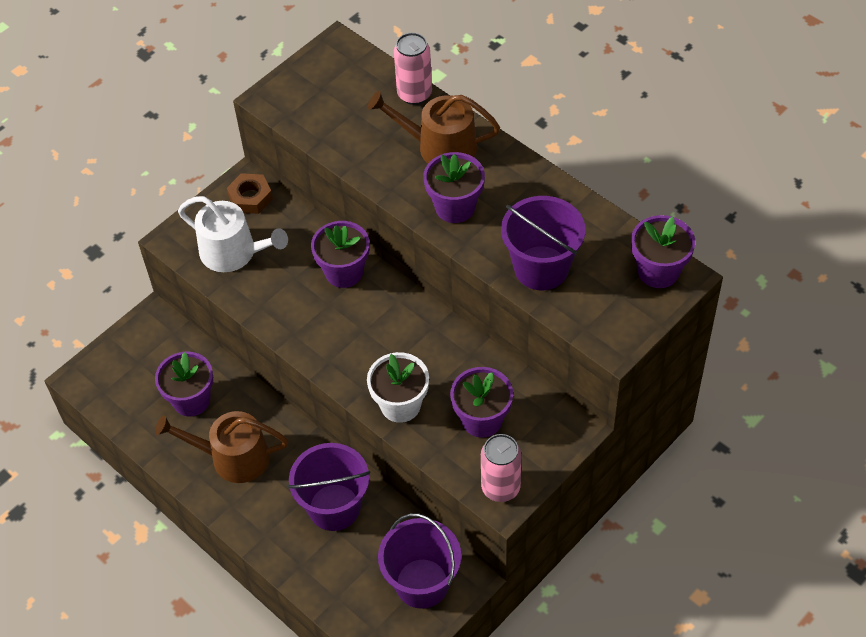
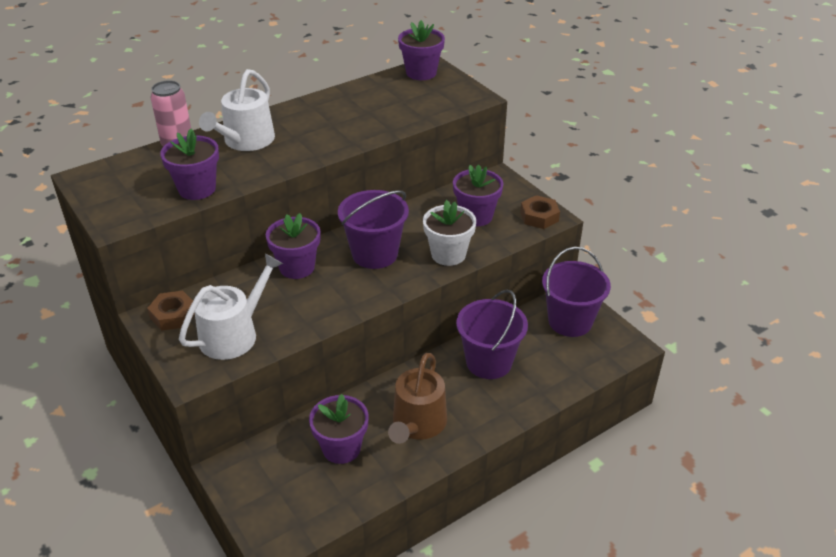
camera: 80 degrees left, 15 degrees down
(439, 147) = (245, 141): brown watering can -> white watering can
(455, 207) = (314, 142): purple flower pot -> purple flower pot (197, 189)
(500, 488) = (539, 217): pink can -> brown nut
(541, 268) = (395, 115): purple bucket -> purple bucket (375, 254)

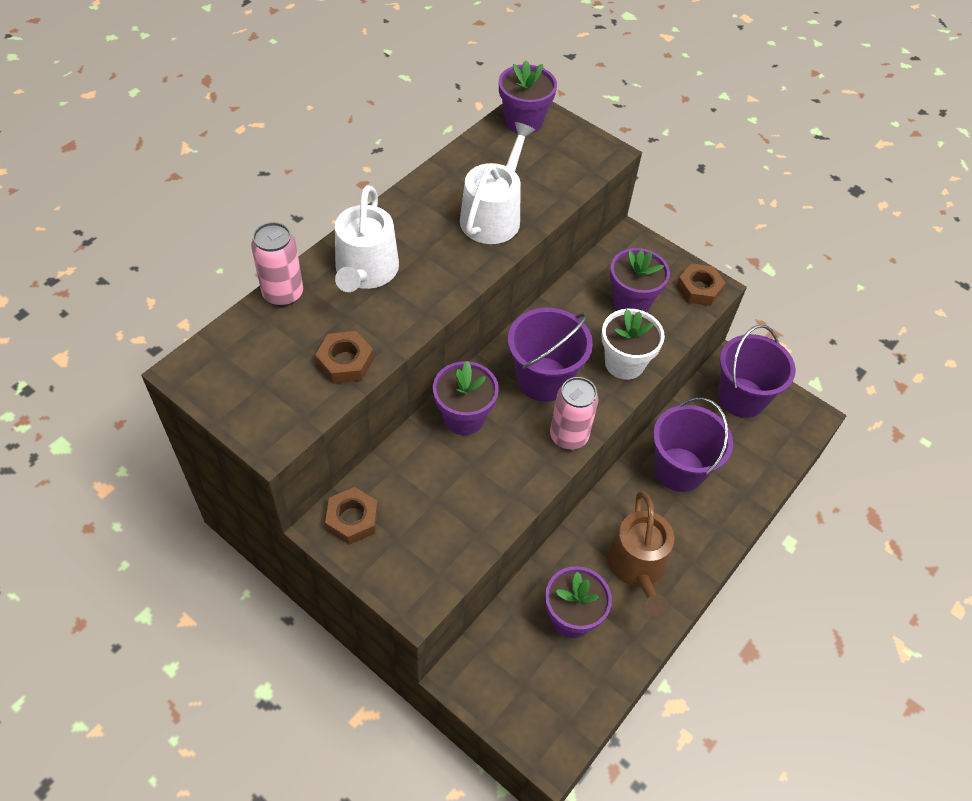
camera: 20 degrees left, 15 degrees up
(197, 189) = (345, 362): purple flower pot -> brown nut
(234, 334) = (437, 530): white watering can -> white watering can (493, 215)
(375, 294) = (568, 436): none -> pink can

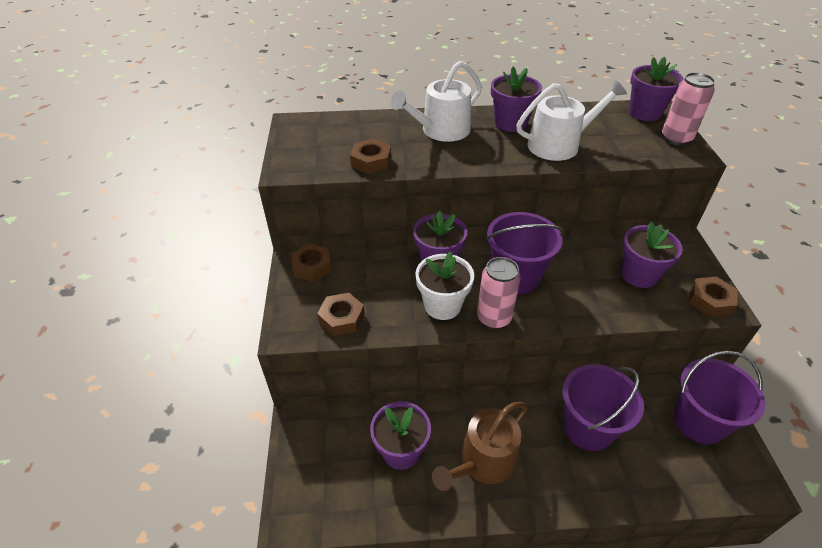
camera: 50 degrees right, 10 degrees down
(283, 294) = (383, 118): pink can -> pink can (676, 138)
(421, 215) = (510, 123): none -> purple flower pot
(447, 546) = (342, 318): none -> brown nut
(624, 363) = (589, 305): white flower pot -> white flower pot (442, 305)

